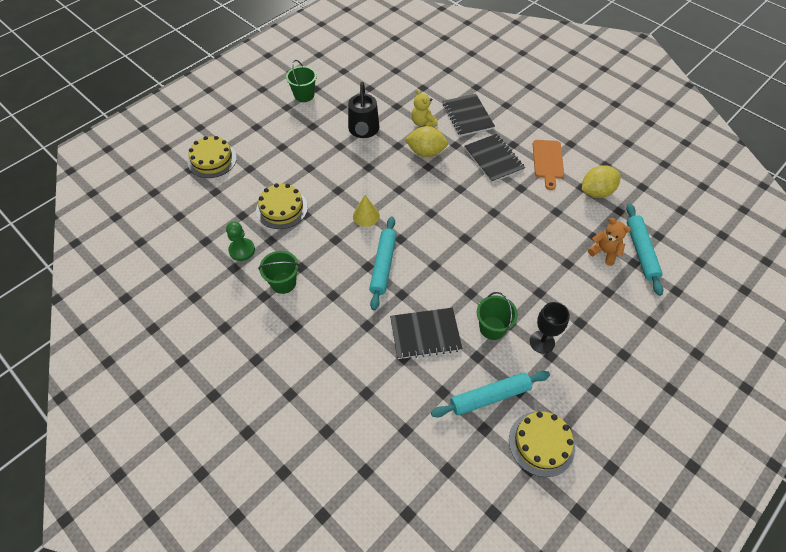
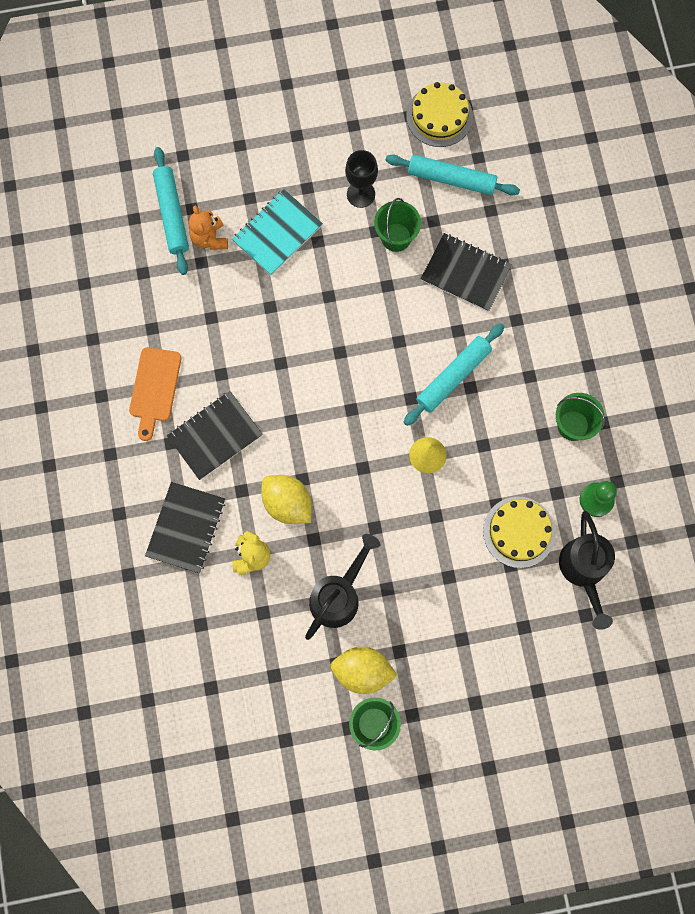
camera: 145 degrees left, 20 degrees up
(212, 160) = (564, 676): yellow cake -> none
(228, 211) = (584, 571): none -> black watering can
(493, 159) = (215, 436): black notebook -> black notebook turned 45 degrees clockwise
(548, 161) = (154, 388): orange cutting board -> orange cutting board turned 150 degrees clockwise
(568, 281) = (277, 233): none -> turquoise notebook
(596, 192) = (142, 311): yellow lemon -> yellow lemon (362, 671)
(641, 251) = (172, 214): turquoise rolling pin -> turquoise rolling pin turned 45 degrees counterclockwise

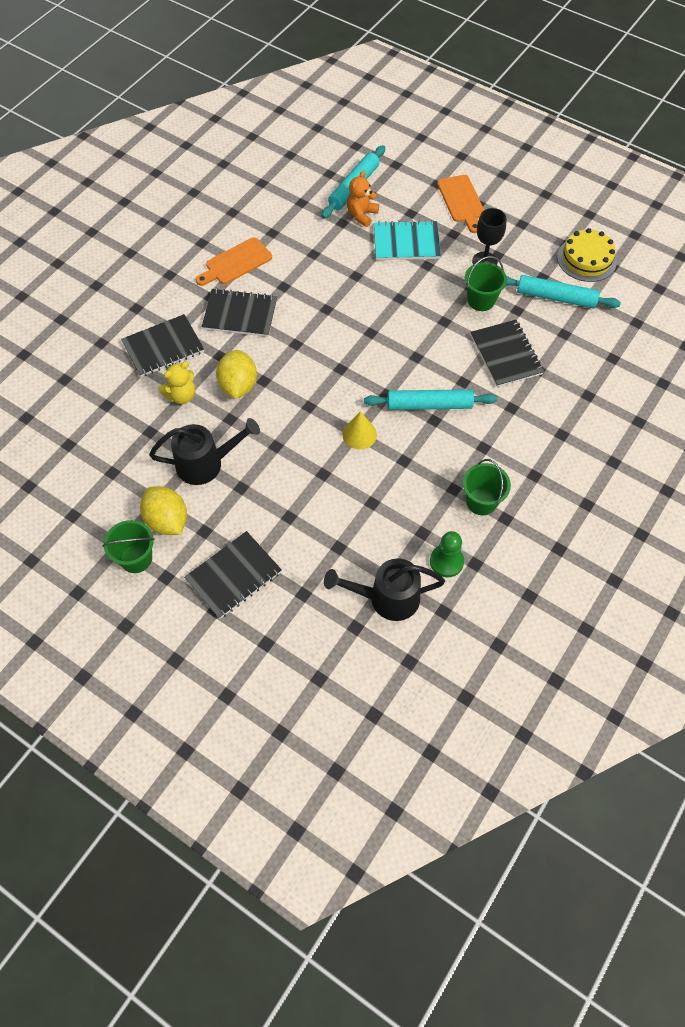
camera: 45 degrees right, 15 degrees down
(280, 146) = (462, 201): none -> orange cutting board
(451, 179) = (556, 297): turquoise rolling pin -> turquoise rolling pin turned 45 degrees counterclockwise
(460, 664) = (233, 576): none -> black notebook
(519, 532) = (368, 532): yellow cake -> none
(584, 571) = (386, 598): black watering can -> black watering can turned 45 degrees clockwise

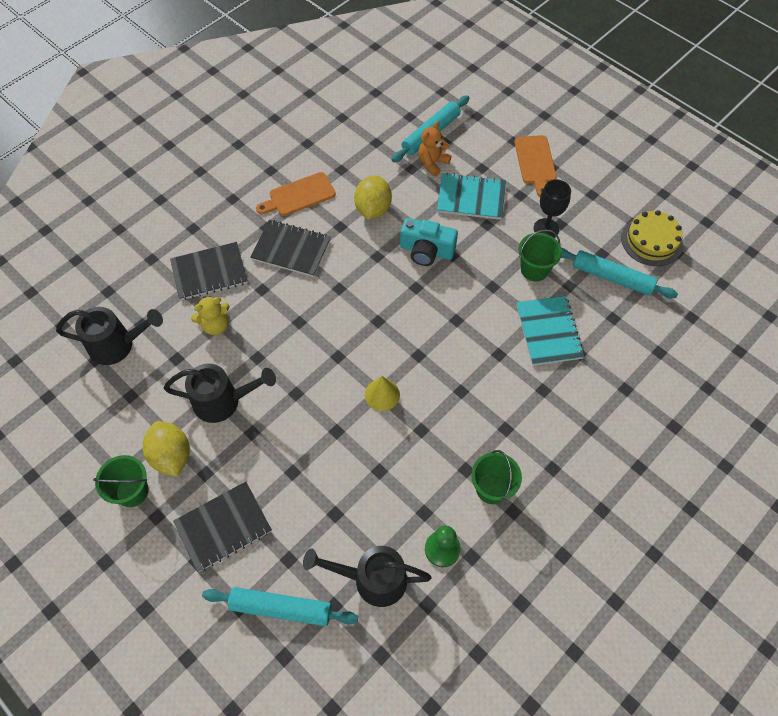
camera: 10 degrees right, 0 degrees up
(88, 428) = (118, 345): none -> black watering can
(238, 386) = (273, 324): yellow lemon -> yellow lemon (373, 209)
(373, 297) = (426, 251): none -> turquoise camera
(429, 405) = (459, 374): turquoise rolling pin -> turquoise rolling pin (281, 608)
(506, 355) = (548, 331): black notebook -> turquoise notebook

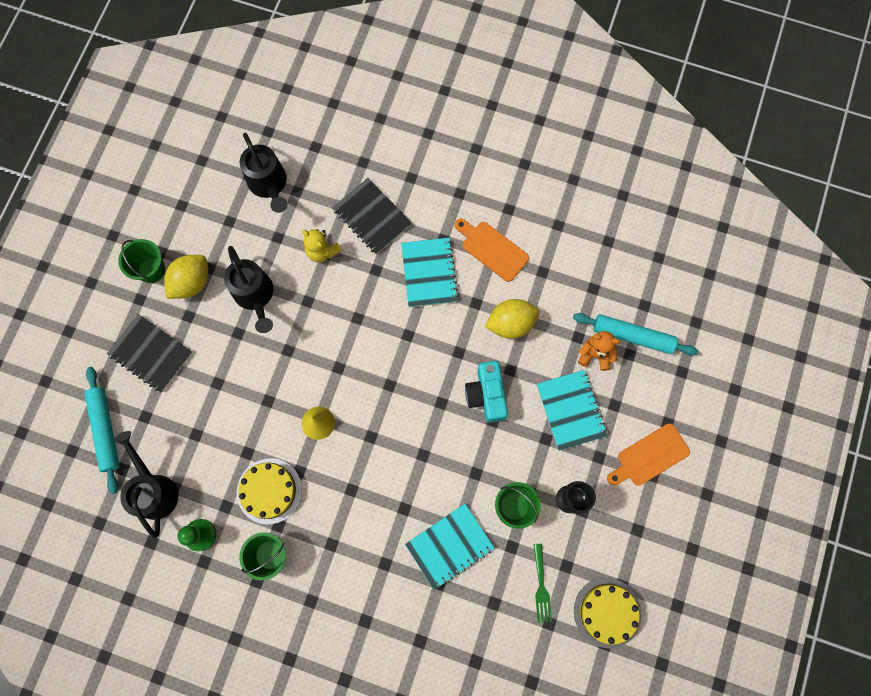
camera: 65 degrees right, 15 degrees up
(291, 249) = (429, 273): black notebook -> turquoise notebook
(427, 464) = (269, 491): none -> yellow cake
(612, 277) = (541, 586): turquoise rolling pin -> green fork

